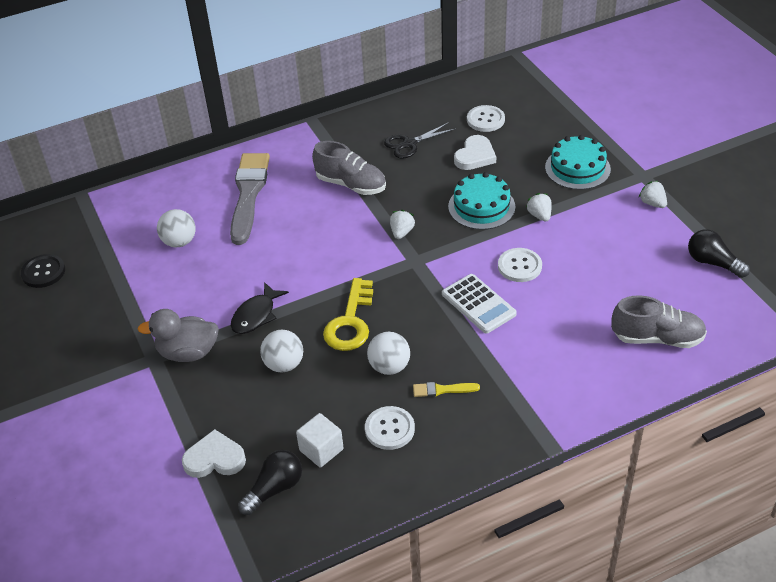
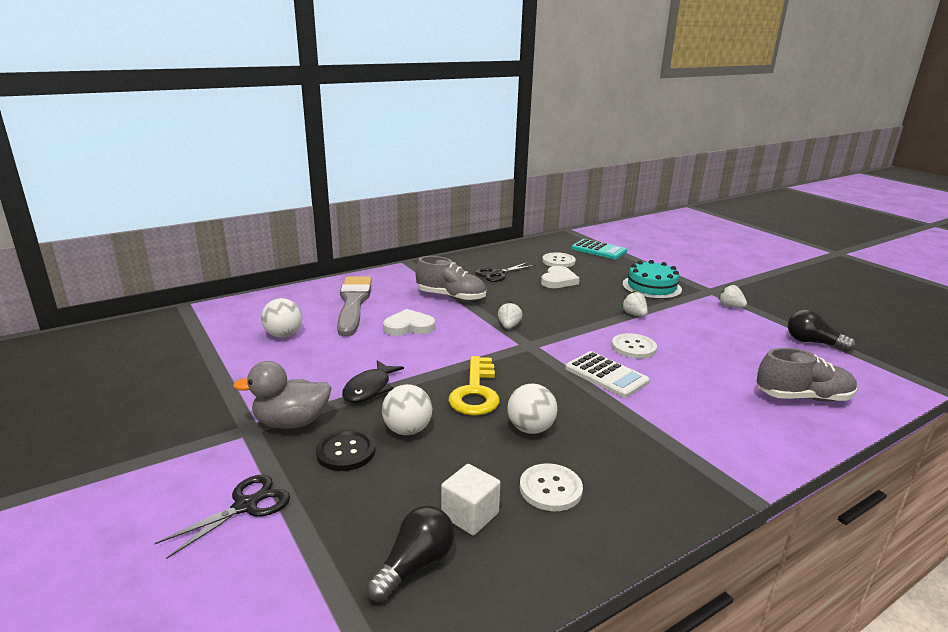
camera: 10 degrees left, 20 degrees down
(43, 272) = (129, 359): black button -> black button (346, 452)
(155, 433) = (245, 506): none -> black scissors
(214, 458) = (327, 532): white heart -> white heart (409, 326)
(442, 390) = (599, 448): yellow brush -> none
(481, 206) = (578, 309): turquoise cake -> none
(541, 97) = (598, 250): none -> turquoise calculator

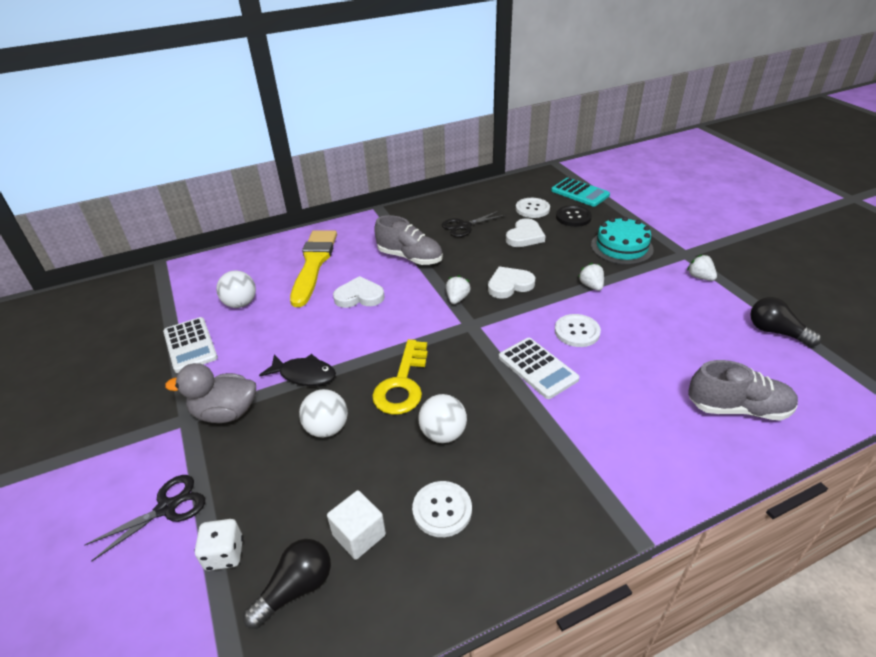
camera: 10 degrees right, 15 degrees up
(236, 369) = (190, 345): none -> white calculator
(324, 541) = (224, 554): none -> white dice
(346, 452) = (266, 451): black button -> black button (573, 217)
(353, 303) = (314, 264): grey brush -> yellow brush
(369, 388) = (304, 375): black fish -> black fish turned 105 degrees counterclockwise
(556, 315) = (509, 285): none -> white heart

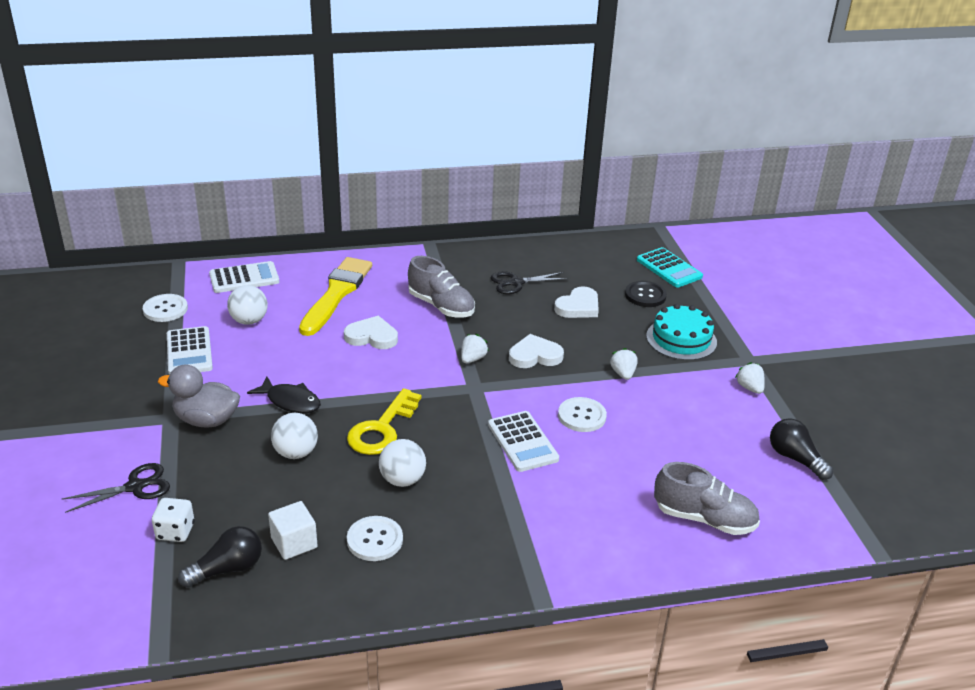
camera: 10 degrees right, 5 degrees down
(225, 266) = (244, 278): none -> white calculator
(532, 209) = (603, 277): white button -> white button (165, 309)

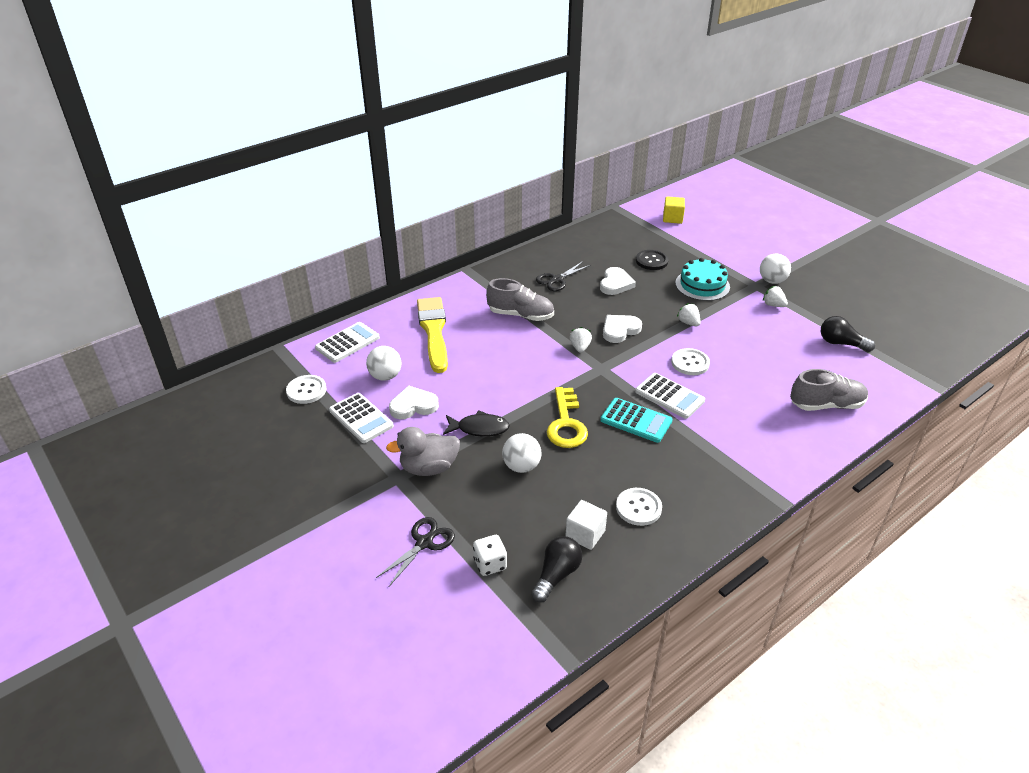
camera: 25 degrees left, 5 degrees up
(372, 336) = (492, 356): white heart -> white heart (413, 406)
(402, 480) = (616, 456): white ball -> white ball (772, 281)
(669, 268) = (649, 236): turquoise calculator -> turquoise calculator (636, 421)
(717, 257) = (672, 218): none -> yellow cube

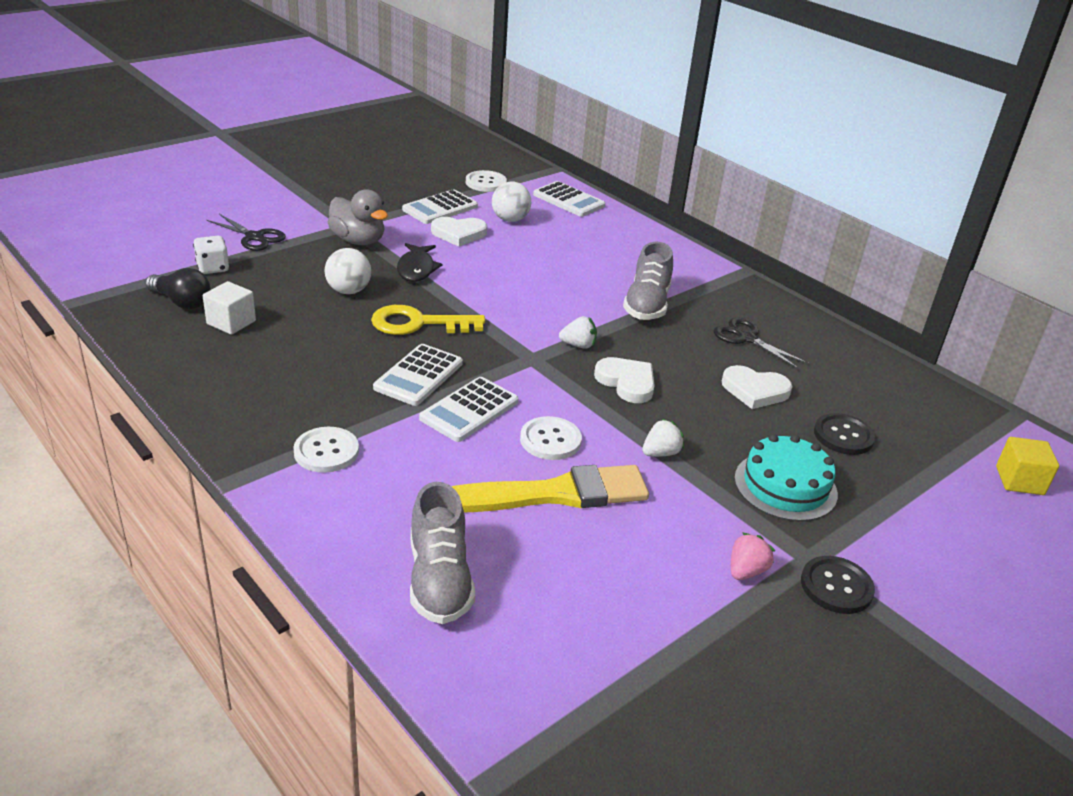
camera: 85 degrees right, 5 degrees down
(413, 406) = (459, 234): white heart -> white heart turned 105 degrees clockwise
(429, 468) = (358, 241): grey duck -> grey duck turned 150 degrees clockwise
(433, 331) = (599, 246): yellow brush -> yellow brush (553, 494)
(636, 421) = (418, 375): turquoise calculator -> white calculator
(638, 508) = (259, 361): white button -> white button (326, 451)
(772, 281) = (836, 586): white ball -> black button
(773, 305) = (746, 571): white strawberry -> pink strawberry
(841, 343) = (631, 648): black light bulb -> none

